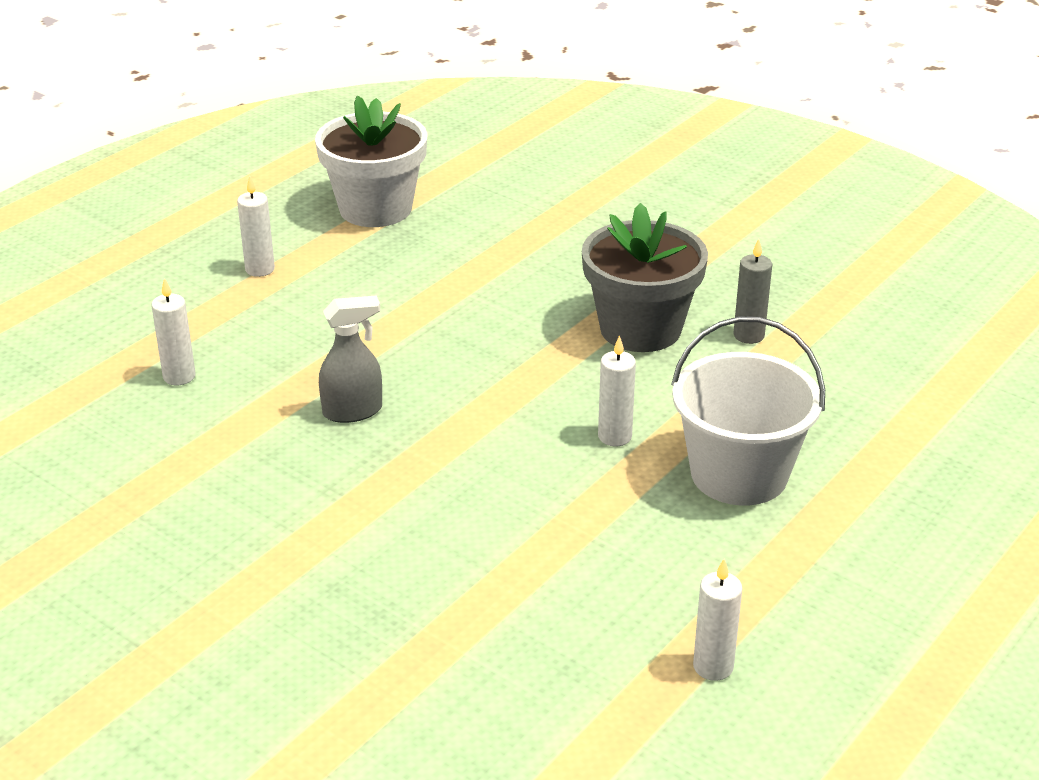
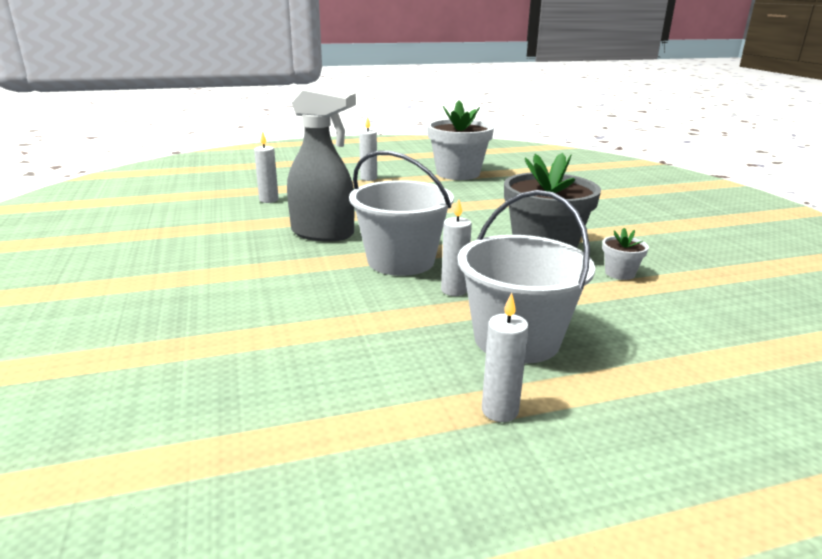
camera: 35 degrees right, 10 degrees down
(353, 411) = (323, 233): grey spray bottle -> grey spray bottle, size x1.65
(507, 417) = (401, 261): none -> white bucket
(713, 667) = (323, 452): white candle -> white candle (499, 411)
(748, 335) = (620, 273): grey candle -> white flower pot

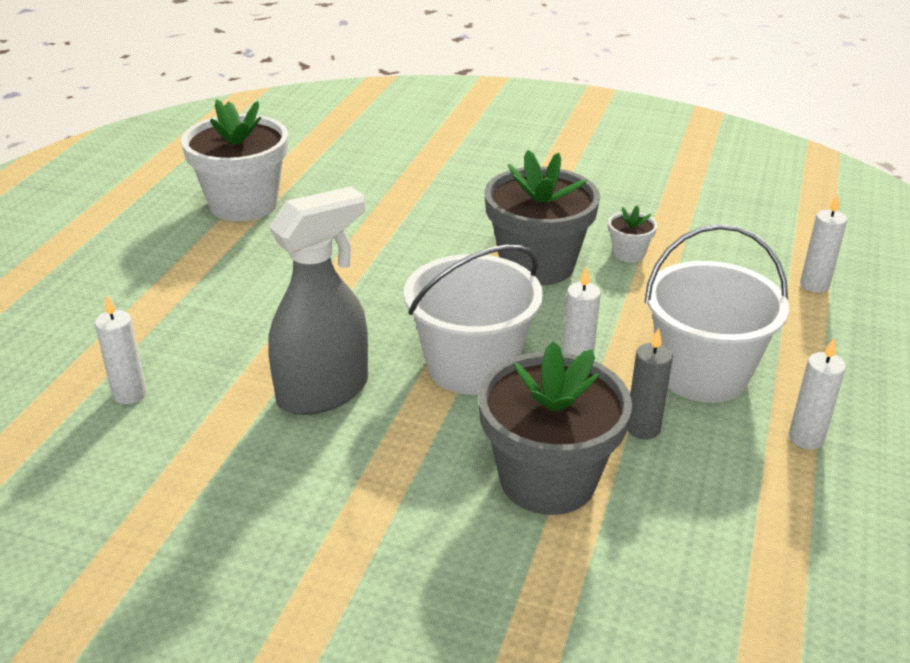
camera: 55 degrees left, 10 degrees up
(314, 314) = (547, 480): none -> grey flower pot
(368, 178) = (161, 276): white candle -> white candle (814, 285)
(412, 332) = (643, 428): none -> grey candle

